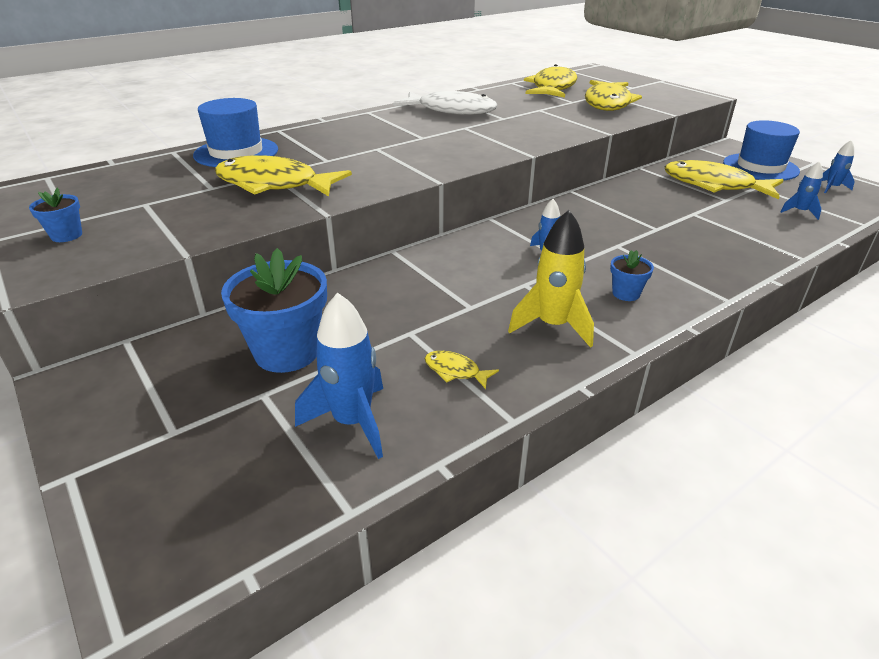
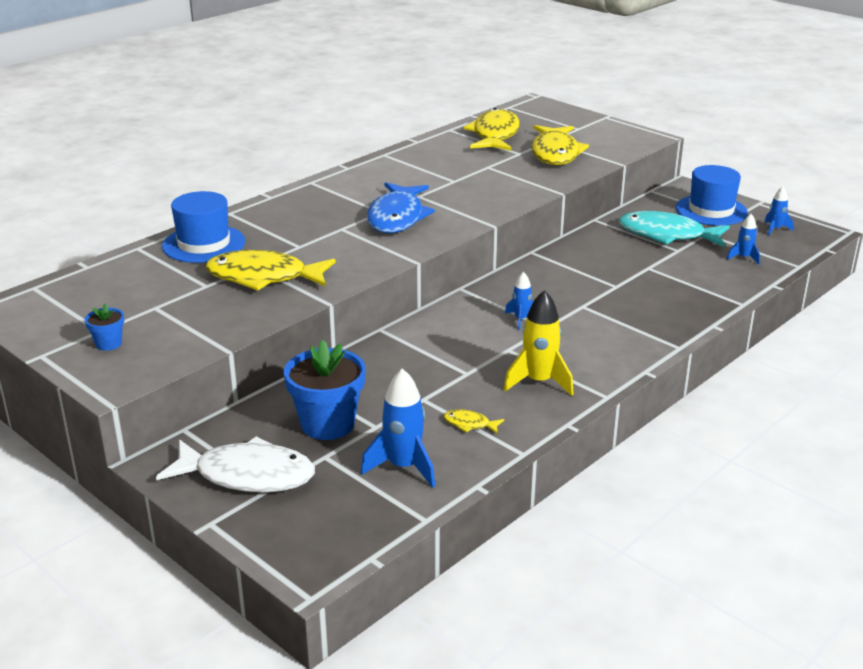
camera: 10 degrees left, 5 degrees down
(436, 143) = (397, 217): none -> blue fish
(451, 110) = (398, 174): white fish -> white fish (247, 475)
(626, 293) = (595, 349): blue flower pot -> none
(713, 185) = (666, 235): yellow fish -> turquoise fish

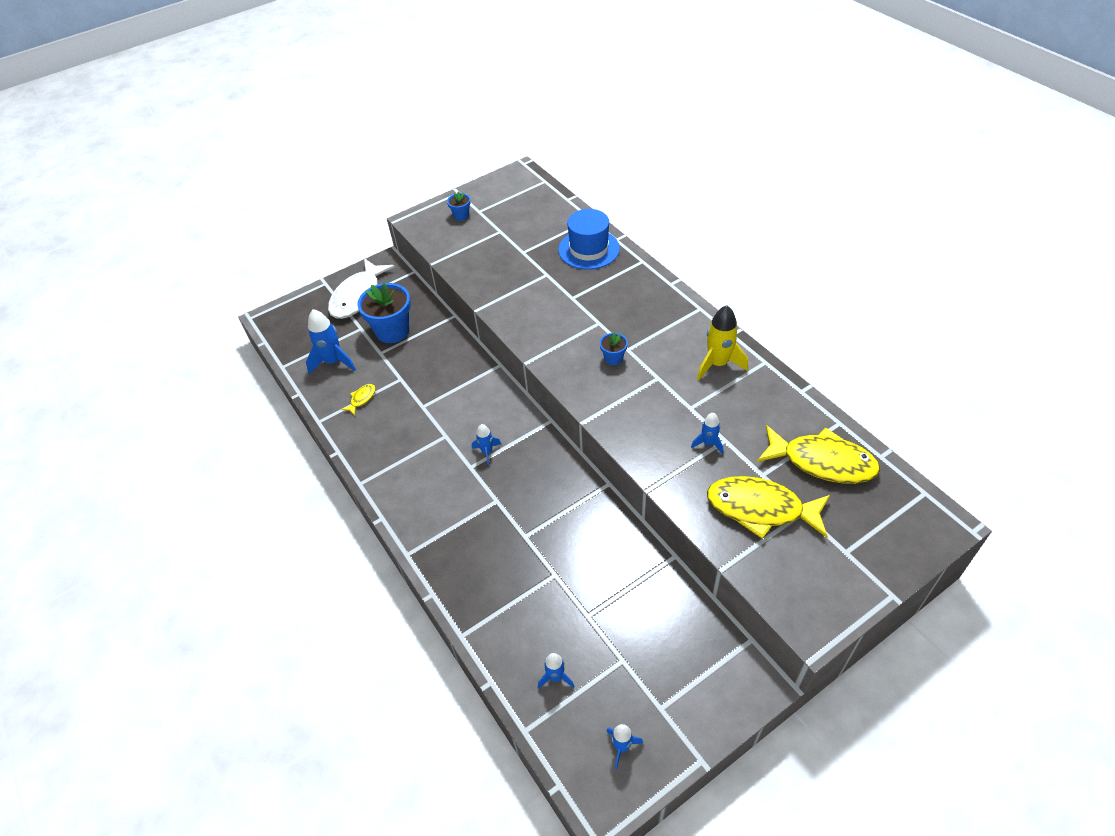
camera: 105 degrees right, 20 degrees up
(263, 277) = (526, 278): yellow fish -> none
(397, 217) = (613, 358): blue fish -> blue flower pot
(495, 172) = (708, 443): none -> blue rocket
(539, 382) = (394, 446): yellow rocket -> yellow rocket (717, 364)
(666, 235) = (625, 616): turquoise fish -> none
(711, 210) = (685, 690): blue hat -> none

